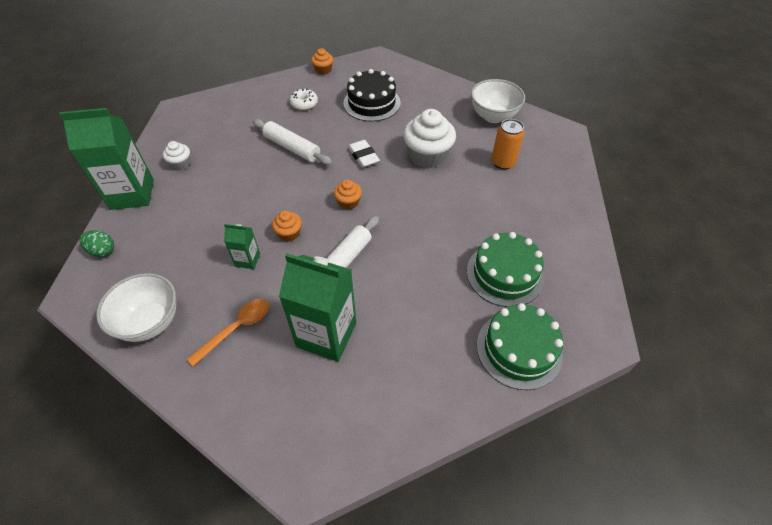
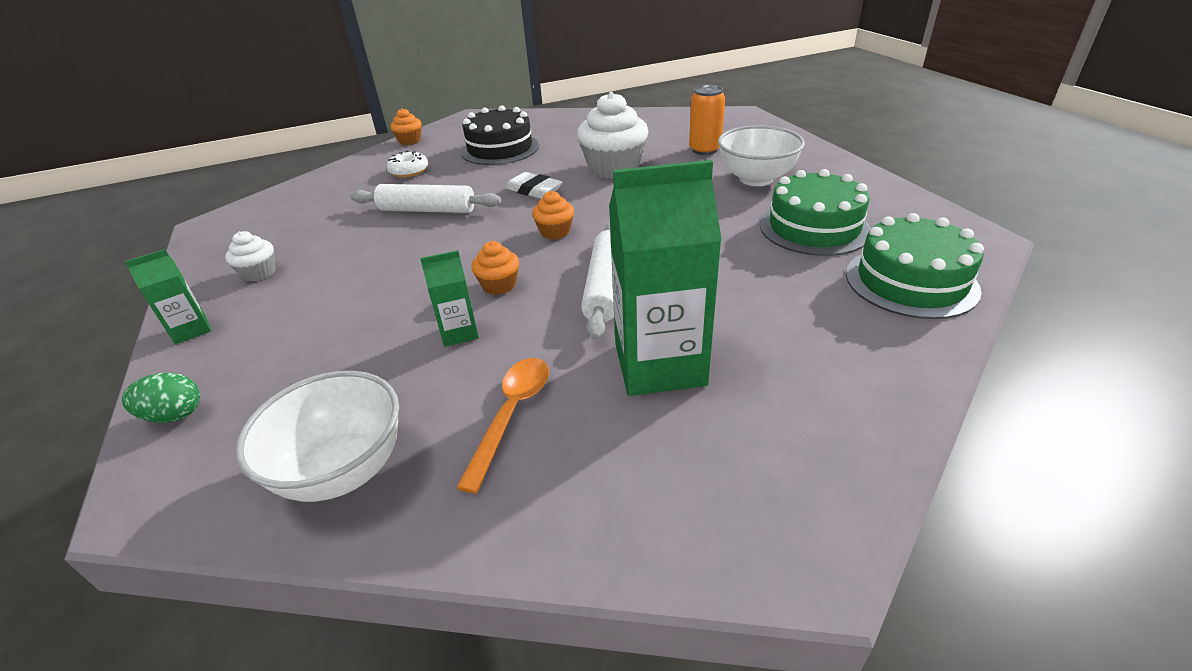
camera: 25 degrees left, 15 degrees down
(132, 194) = (191, 330): green carton -> green carton, size x0.48
(493, 116) = (654, 123): white bowl -> white bowl (756, 179)

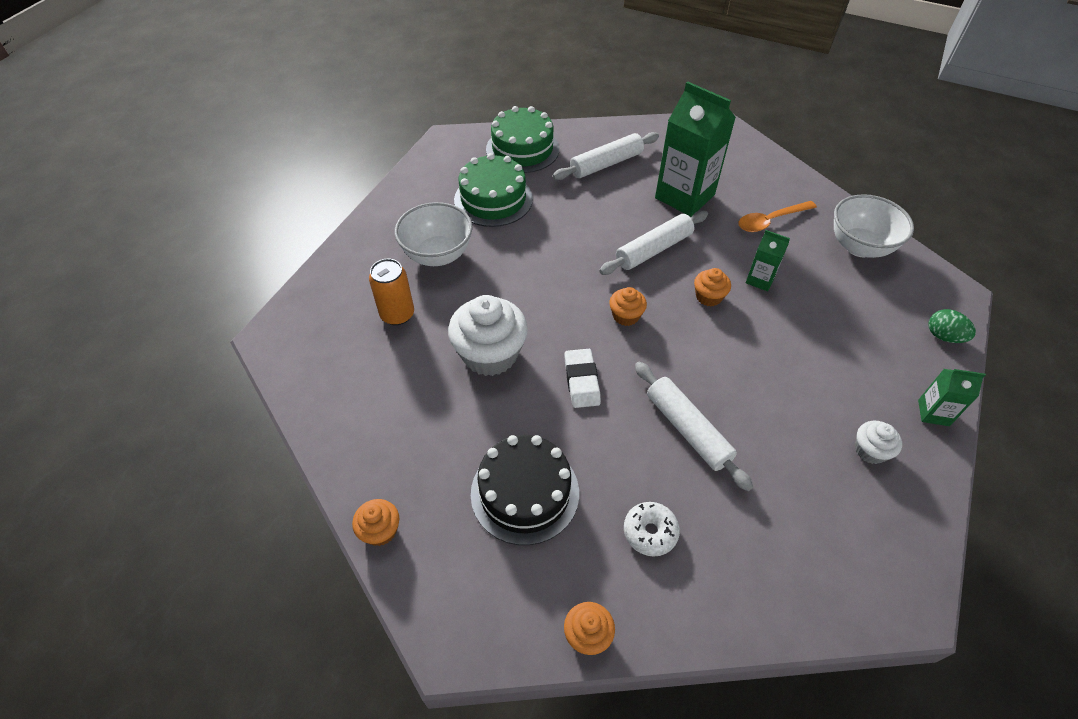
camera: 135 degrees left, 15 degrees up
(552, 114) = (380, 530): none -> orange cupcake
(809, 334) = (606, 164): none -> white rolling pin

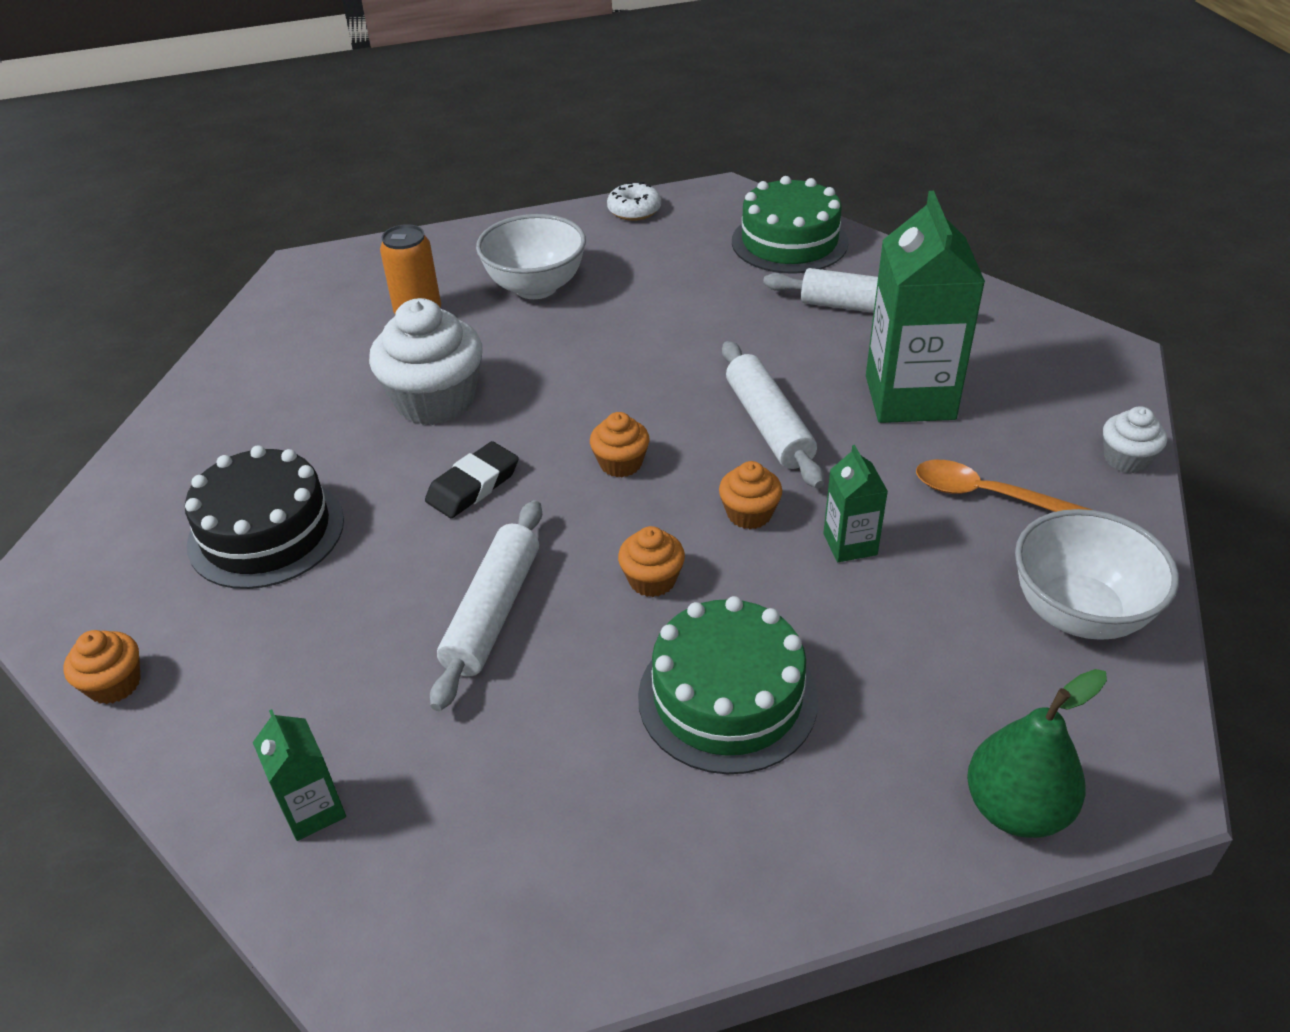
camera: 50 degrees right, 10 degrees down
(380, 530) = (131, 464): orange cupcake -> orange cupcake (652, 580)
(493, 199) = (674, 271): green cake -> green cake (727, 697)
(582, 381) = (473, 485): white eraser -> black eraser
(650, 532) = (300, 661): white donut -> white donut (634, 210)
(654, 249) = (768, 425): white rolling pin -> white rolling pin turned 60 degrees clockwise
(870, 450) = (656, 821): white cupcake -> white cupcake (1126, 459)
(933, 413) = (823, 868): green carton -> green carton (313, 810)
(943, 336) = (1016, 809): green egg -> green pear

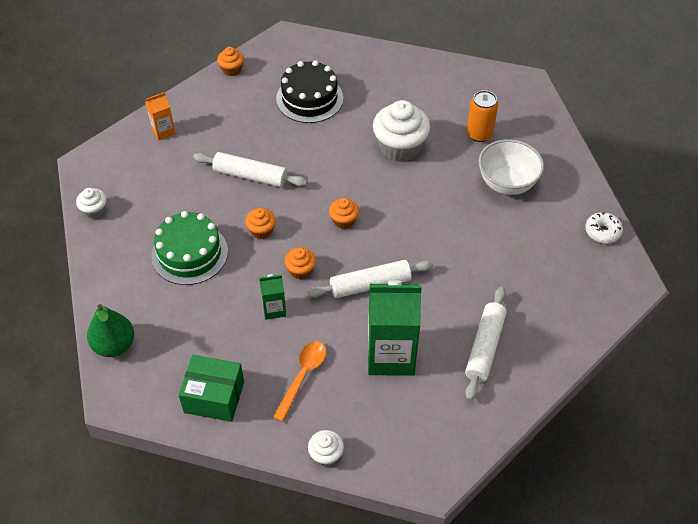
camera: 90 degrees right, 10 degrees up
(313, 810) = (163, 131): green carton -> orange carton
(473, 485) = (333, 165): black eraser -> none
(598, 937) = (94, 210): none -> white cupcake
(789, 242) = (566, 315): green cake -> none
(1078, 613) = (214, 397): white bowl -> green box

